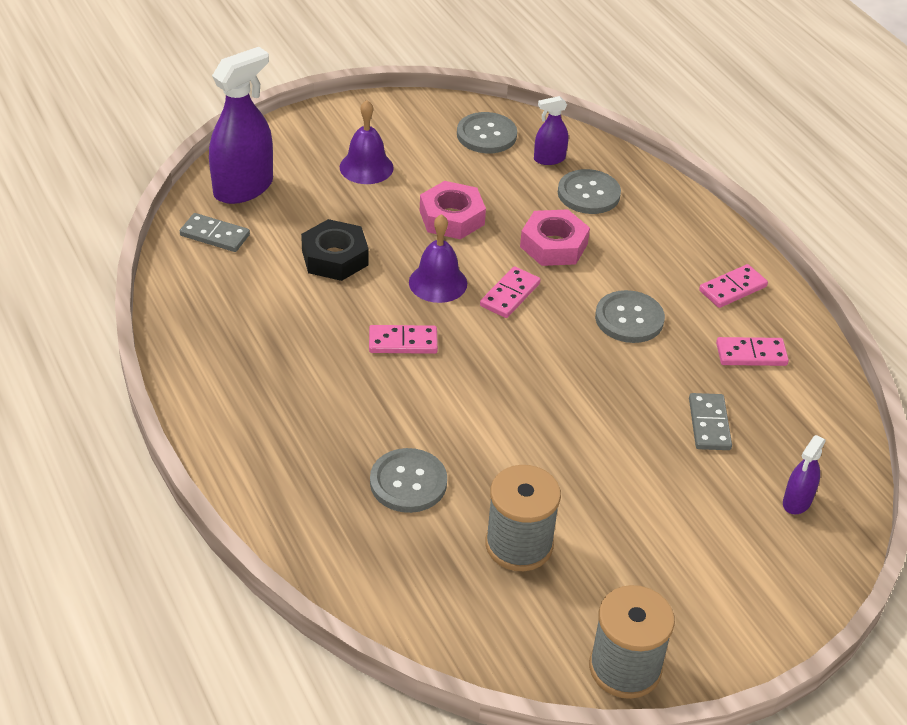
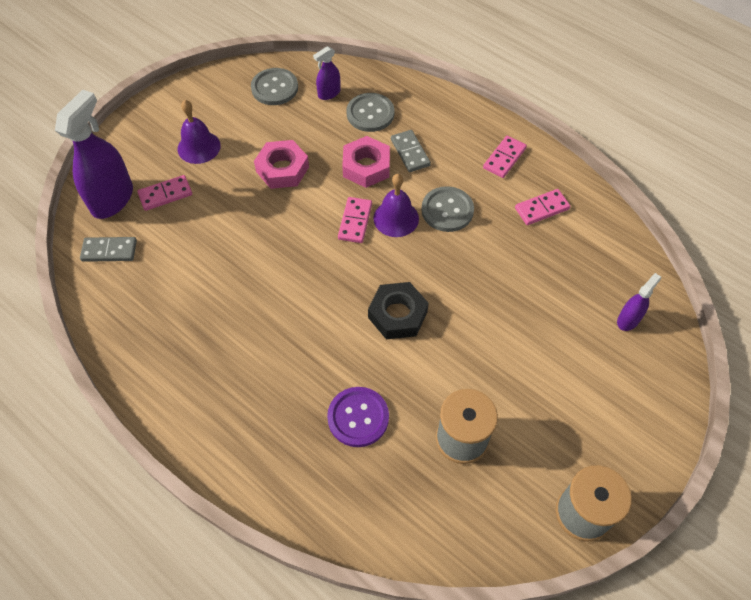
camera: 20 degrees left, 15 degrees up
(335, 257) = (211, 237): black nut -> black nut (397, 315)
(403, 342) = (297, 293): pink domino -> pink domino (165, 194)
(408, 482) = (358, 417): grey button -> purple button
(438, 282) = (298, 230): purple bell -> purple bell (396, 218)
(709, 424) = (542, 278): grey domino -> grey domino (410, 152)
(797, 501) = (628, 320): purple spray bottle -> purple spray bottle turned 150 degrees counterclockwise

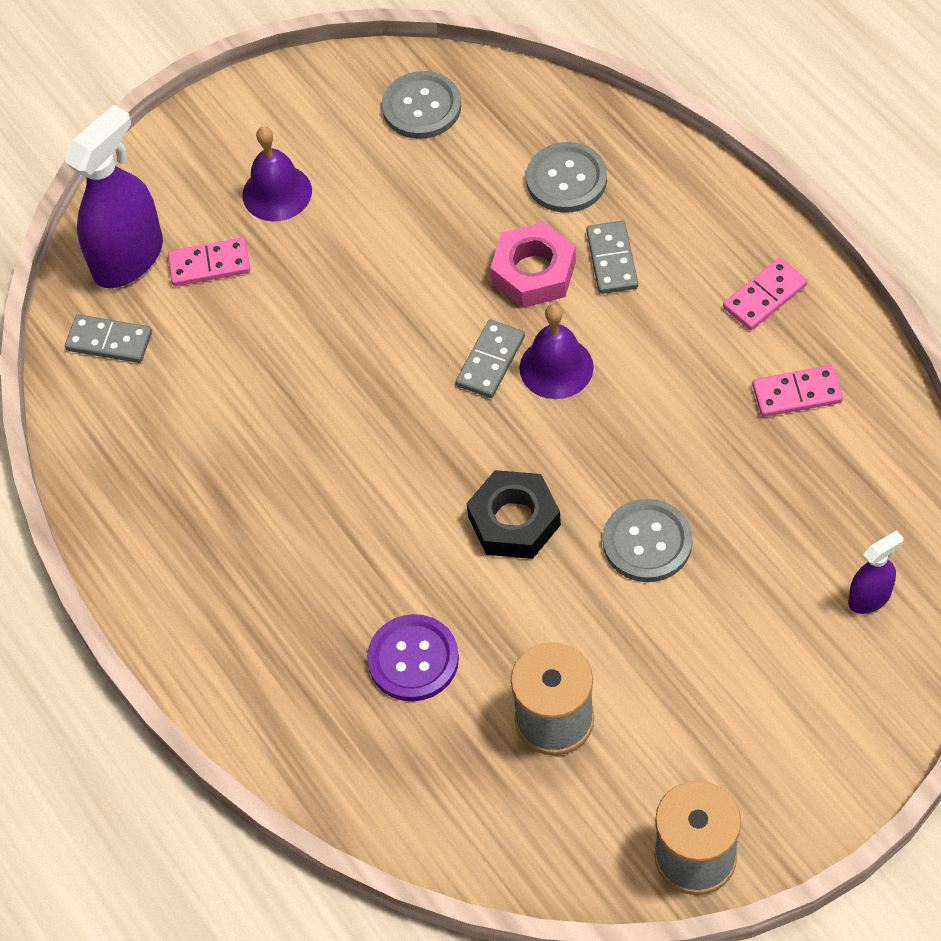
camera: 20 degrees right, 0 degrees up
(282, 169) = (399, 253): pink nut -> none
(329, 93) = (508, 131): purple spray bottle -> none
(355, 221) = (490, 361): pink domino -> grey domino
(447, 210) = (642, 369): grey button -> grey button (647, 542)

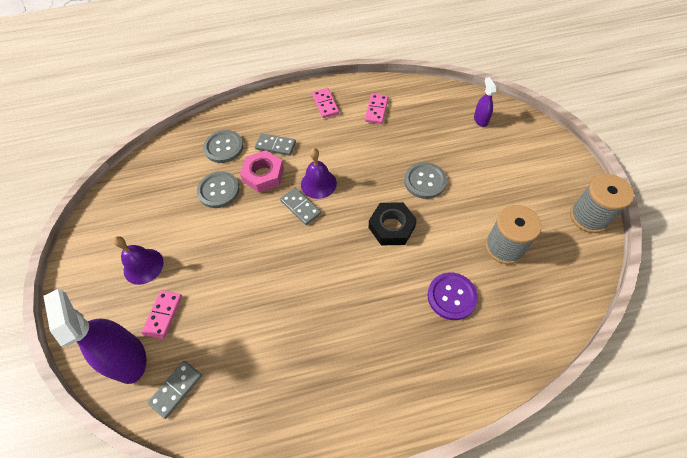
camera: 70 degrees left, 0 degrees up
(421, 107) = (143, 187): grey button -> grey button (218, 190)

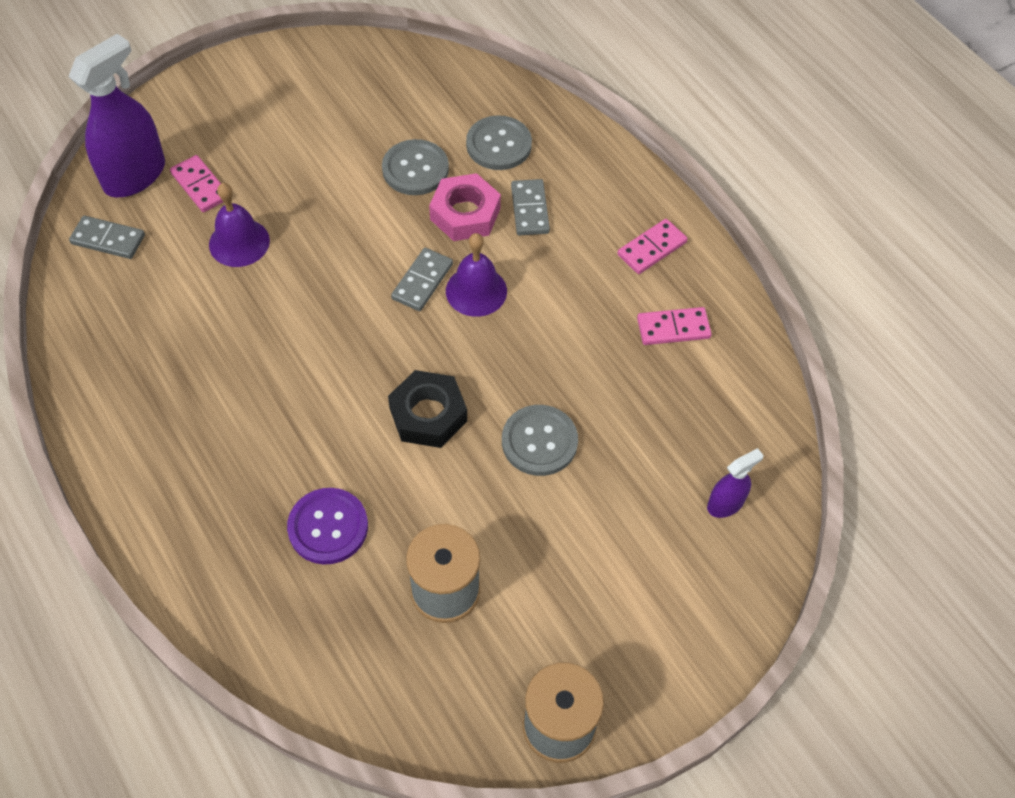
camera: 65 degrees right, 0 degrees up
(143, 266) = (264, 135): purple bell -> purple bell (239, 242)
(163, 315) = (200, 186): pink domino -> pink domino turned 60 degrees clockwise

